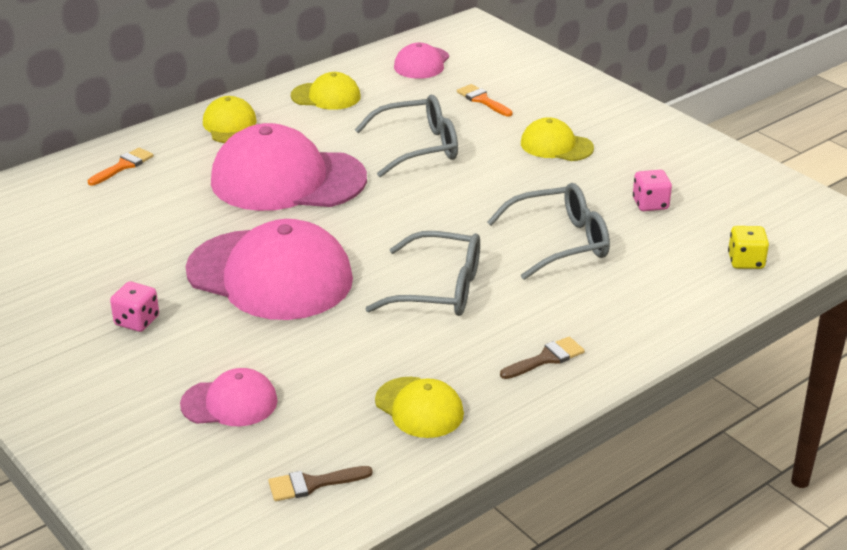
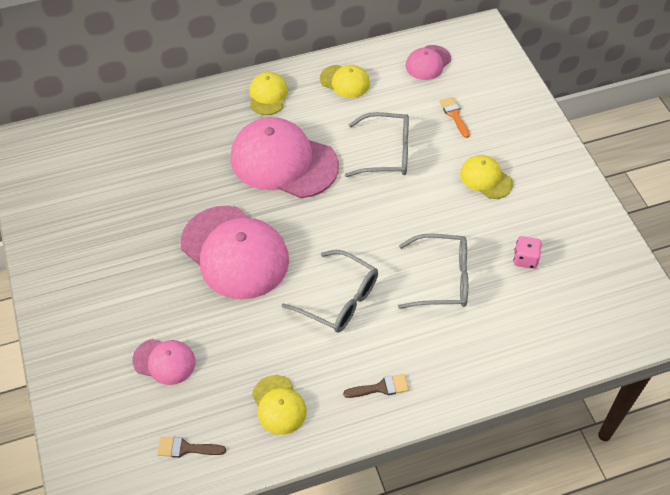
camera: 20 degrees right, 20 degrees up
(123, 166) = (182, 117): orange brush -> none
(137, 321) = (136, 269): pink dice -> none
(746, 261) = (566, 338): yellow dice -> none

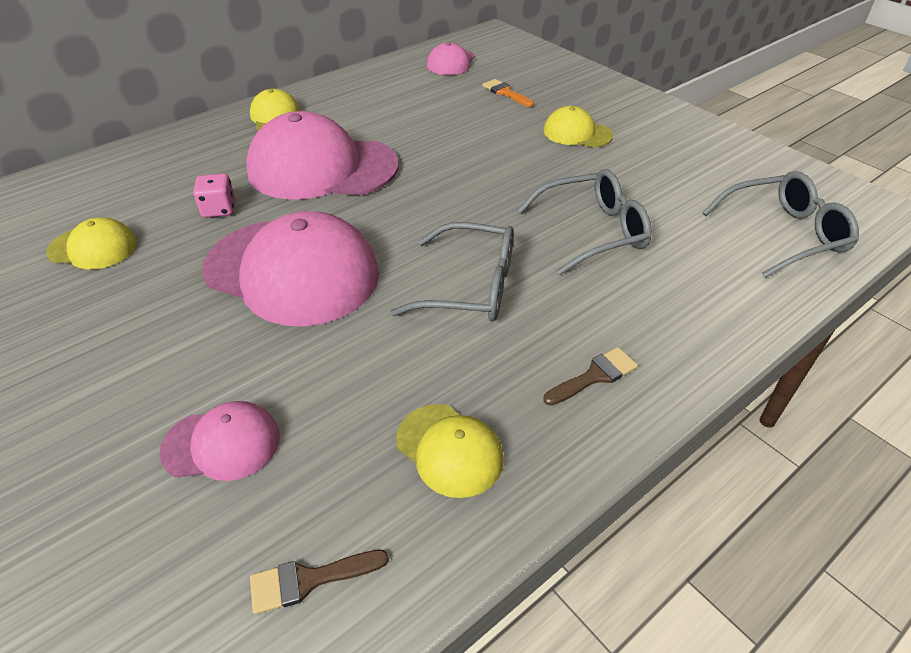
camera: 20 degrees left, 10 degrees down
(345, 81) = (365, 90): yellow cap -> yellow cap (93, 248)
(386, 153) = (448, 135): grey glasses -> grey glasses (784, 234)
(525, 259) = (676, 190): pink dice -> pink dice (219, 209)

